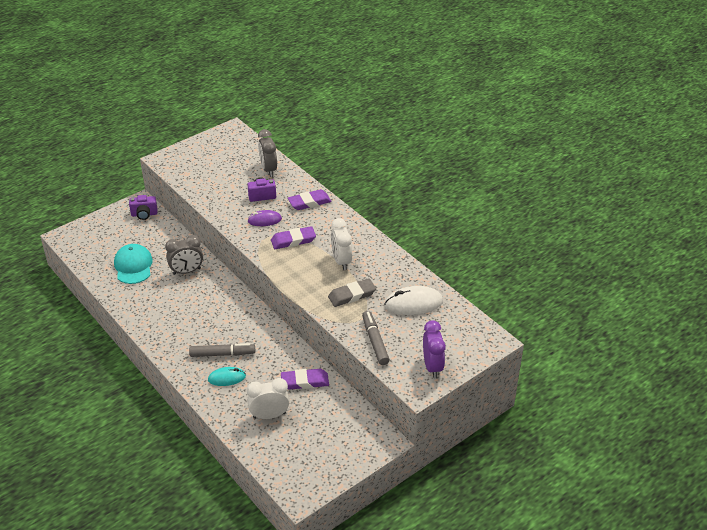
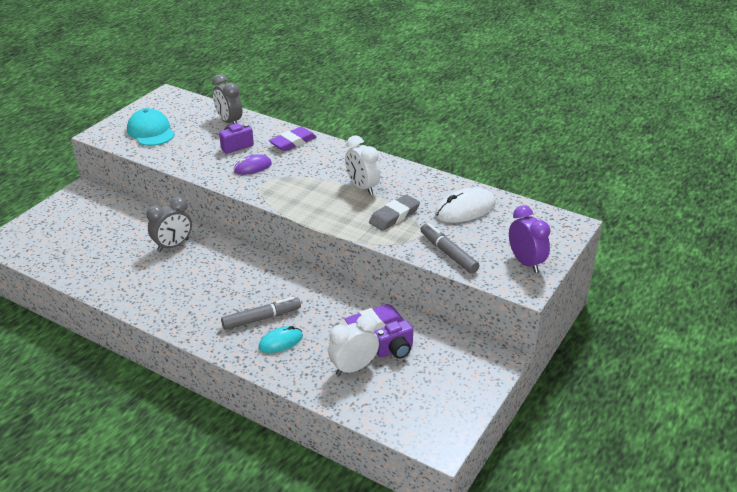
camera: 20 degrees left, 5 degrees down
(133, 266) = (104, 254): turquoise cap -> turquoise cap (151, 131)
(144, 214) = (92, 201): purple camera -> purple camera (394, 350)
(293, 240) = (297, 179): purple eraser -> none

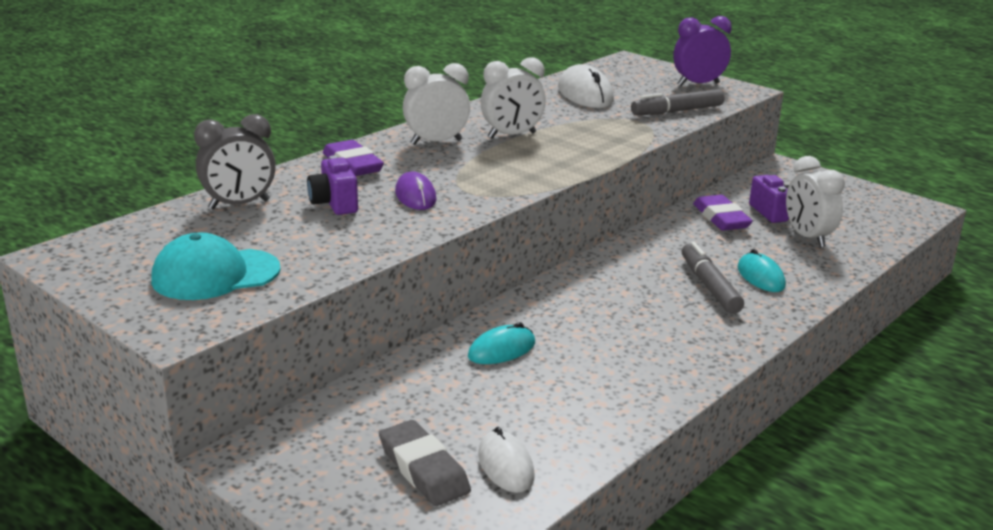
camera: 80 degrees left, 10 degrees down
(70, 258) = (505, 466): none -> white mouse
(173, 245) = (501, 350): grey clock -> turquoise mouse
(339, 163) = (436, 142): none -> white clock
(394, 216) = (589, 126): grey eraser -> grey eraser (423, 469)

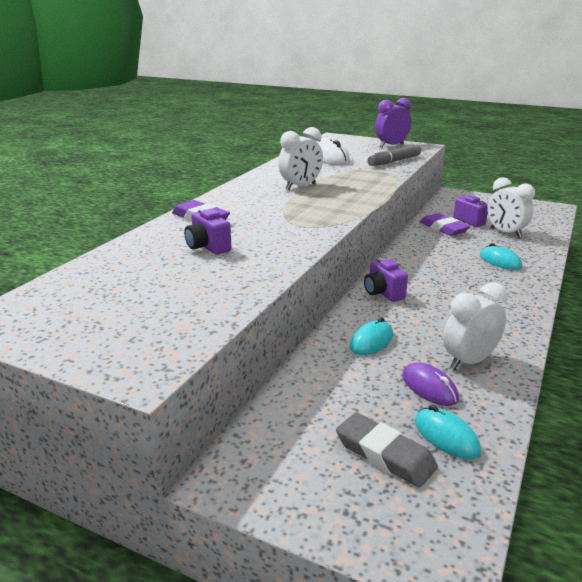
camera: 15 degrees left, 0 degrees up
(215, 275) = (147, 317): turquoise cap -> none
(239, 205) = (130, 258): grey clock -> none
(415, 196) = (266, 233): purple mouse -> purple mouse (429, 387)
(436, 142) = (251, 196): white clock -> white clock (469, 361)
(505, 466) = (446, 436): white mouse -> turquoise mouse
(562, 294) = (383, 293): none -> purple camera
(709, 286) = (474, 272): grey marker -> none

